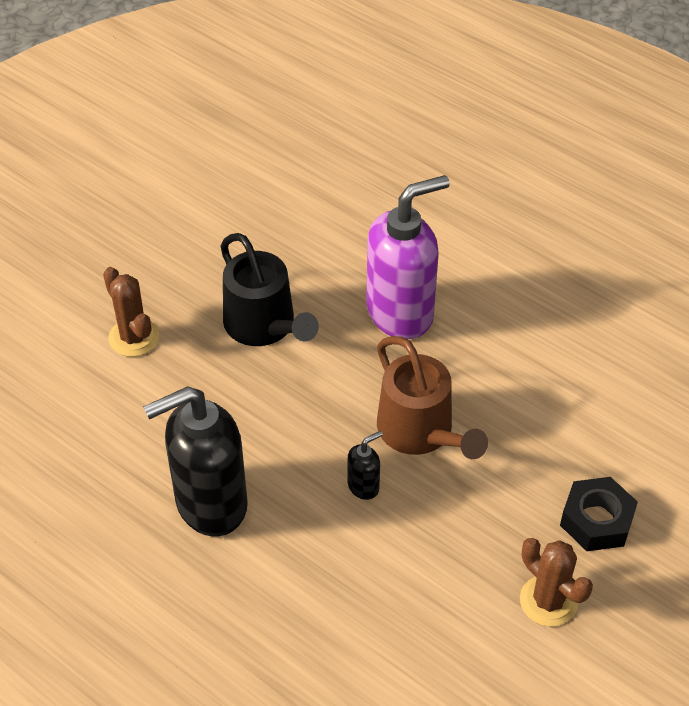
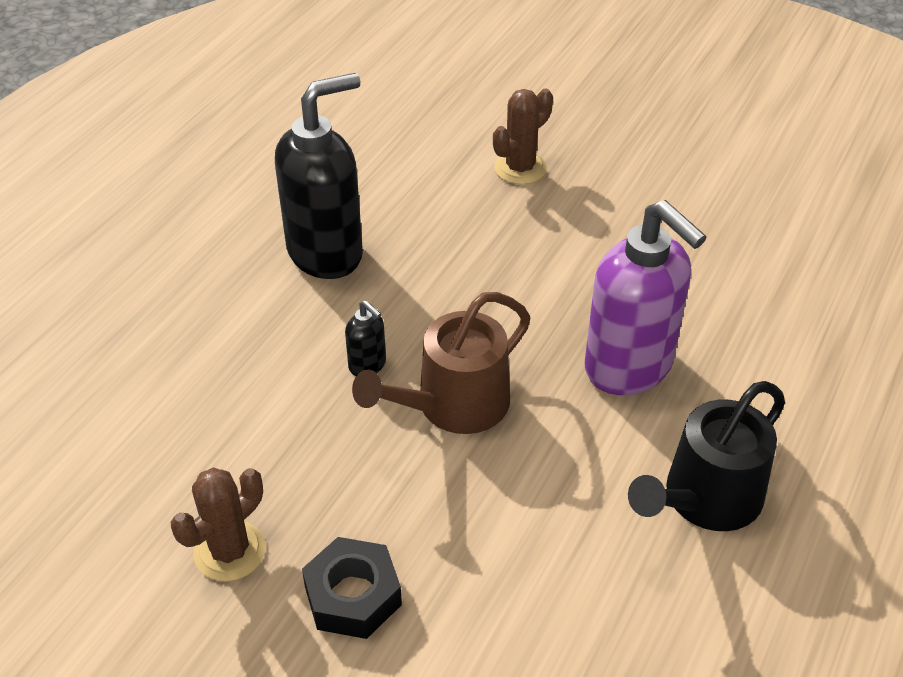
camera: 80 degrees right, 5 degrees down
(210, 504) = (326, 253): black soap dispenser -> black soap dispenser turned 90 degrees clockwise
(264, 326) = (568, 256): black watering can -> black watering can (705, 499)

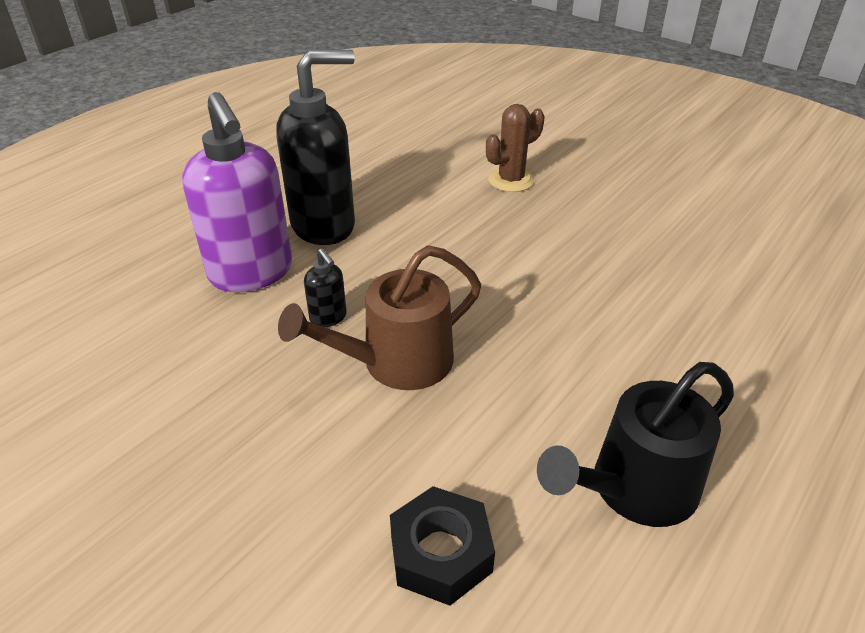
camera: 10 degrees right, 5 degrees down
(230, 551) = (133, 470): brown cactus -> none
(353, 596) = (236, 535): black nut -> black nut (441, 553)
(629, 367) = (576, 349): purple soap dispenser -> purple soap dispenser (251, 273)

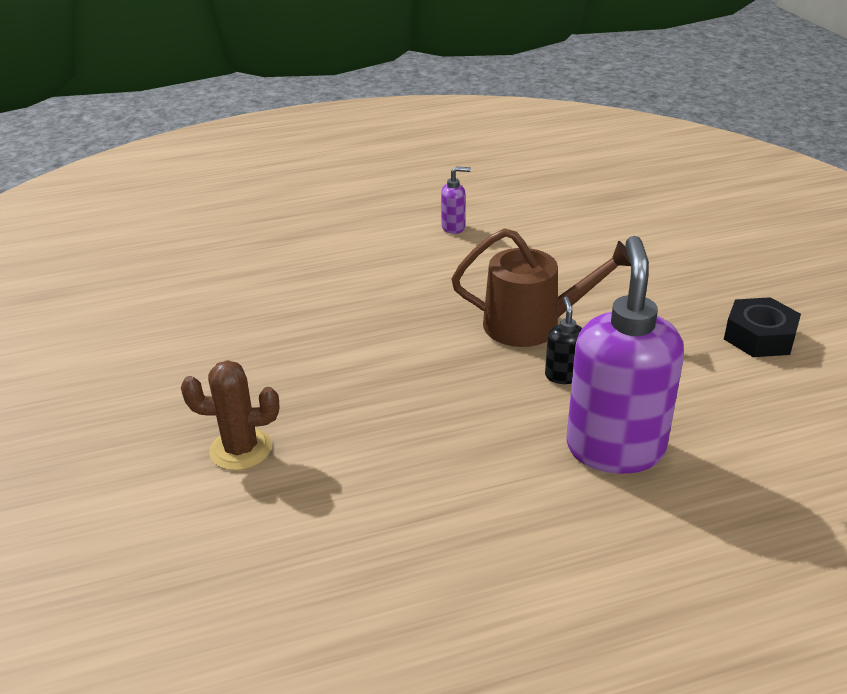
camera: 145 degrees left, 5 degrees down
(324, 225) = (503, 478): black soap dispenser -> none
(441, 553) = (579, 240): black nut -> black nut (759, 337)
(634, 488) = (454, 227): black watering can -> purple soap dispenser

